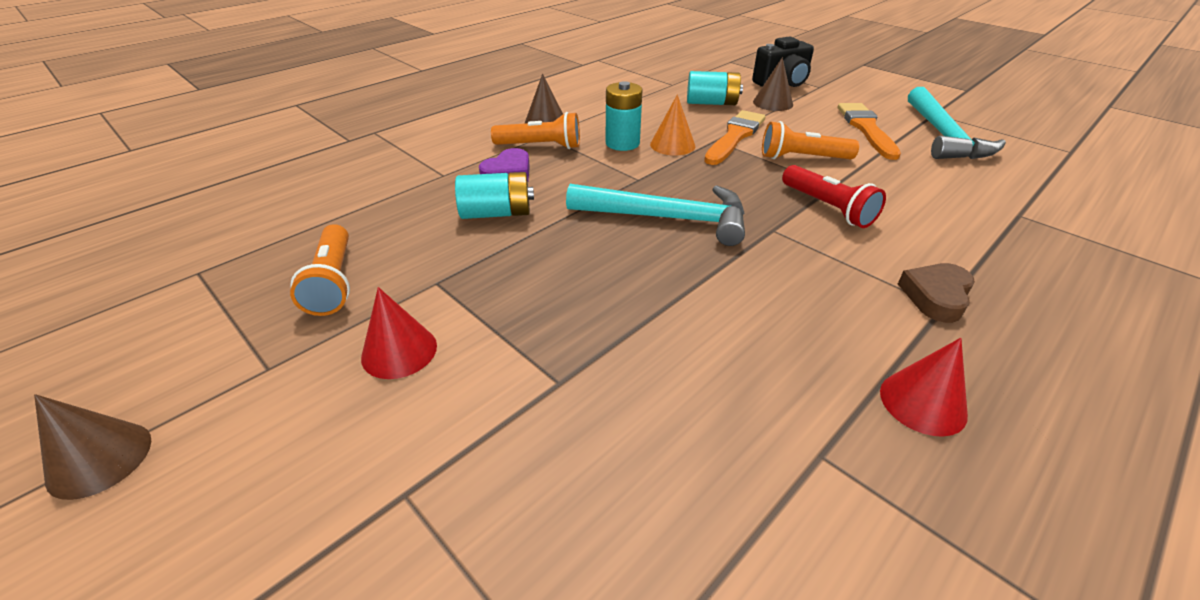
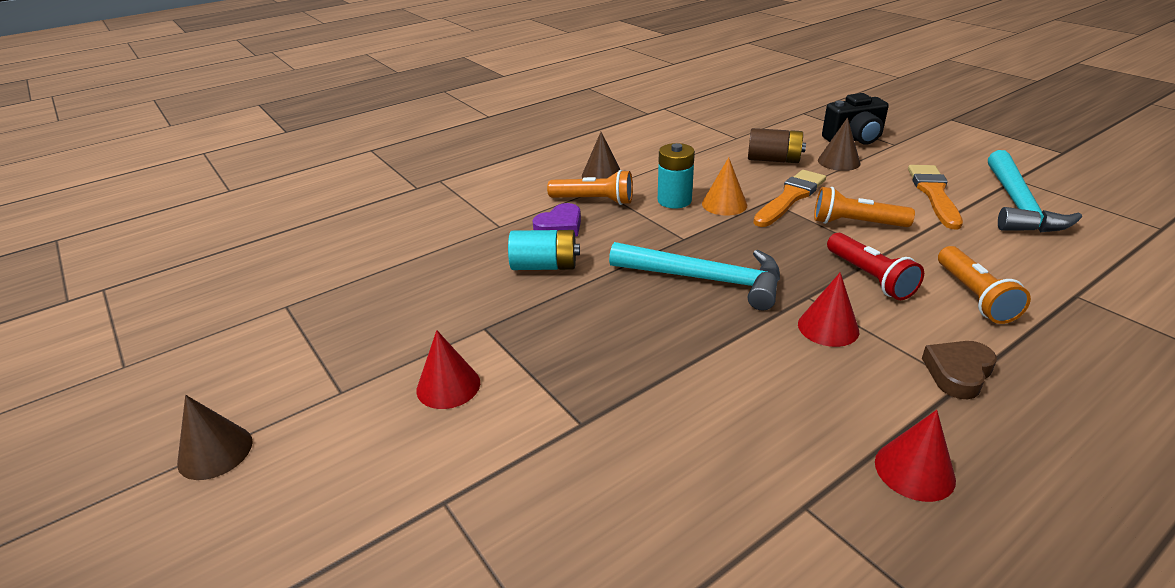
camera: 10 degrees right, 5 degrees down
(333, 282) = (396, 322): orange flashlight -> orange flashlight (974, 296)
(711, 103) = (773, 160): turquoise battery -> brown battery
(799, 259) = (828, 327): none -> red cone

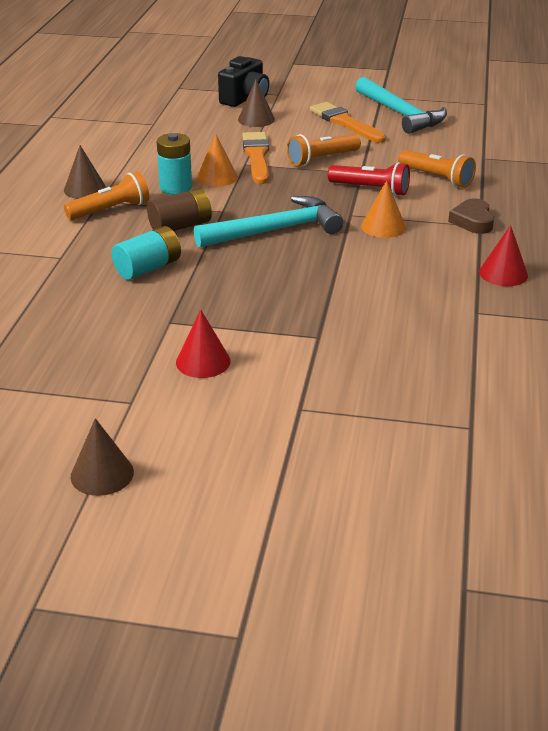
camera: 45 degrees left, 0 degrees up
(560, 227) = (114, 239): purple heart -> none
(773, 160) = (207, 133): brown battery -> brown battery (180, 226)
(828, 327) = (383, 227): red cone -> orange cone

